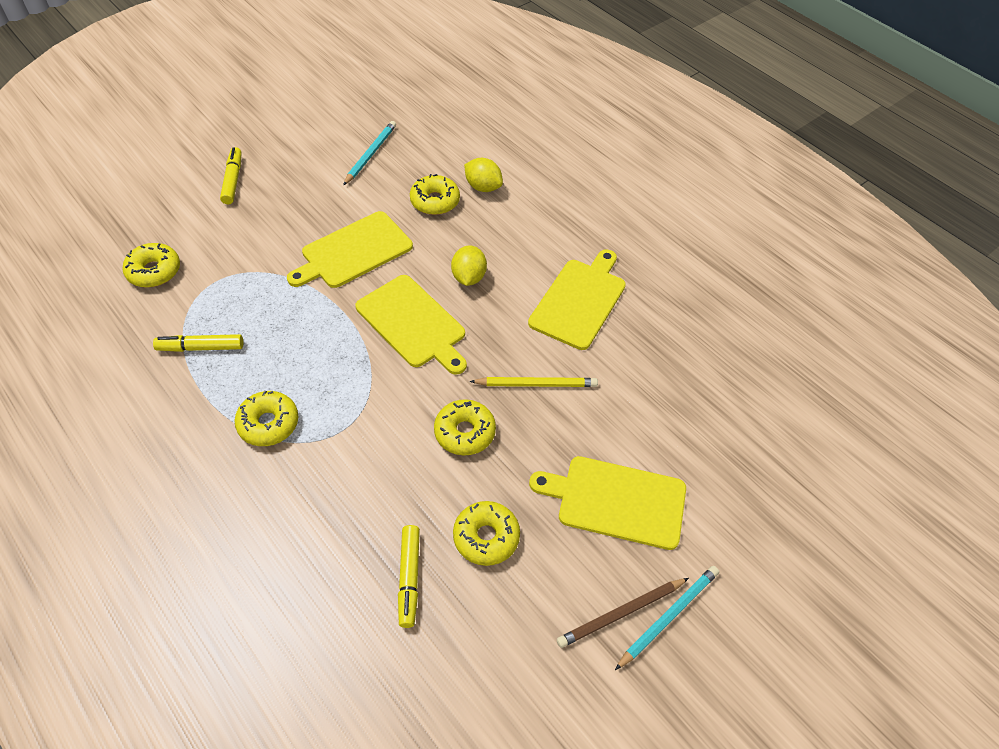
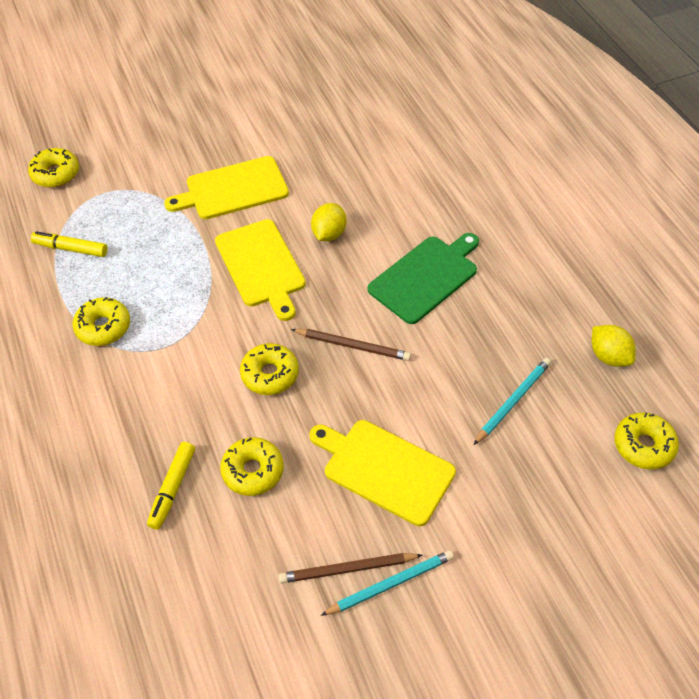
camera: 20 degrees right, 0 degrees up
(233, 180) = (150, 104): yellow marker -> none
(370, 154) = (282, 101): turquoise pencil -> turquoise pencil (513, 401)
(435, 201) = (325, 156): yellow donut -> yellow donut (643, 446)
(483, 187) = (376, 151): yellow lemon -> yellow lemon (609, 356)
(536, 384) = (353, 346): yellow pencil -> brown pencil
(579, 301) = (426, 277): yellow cutting board -> green cutting board

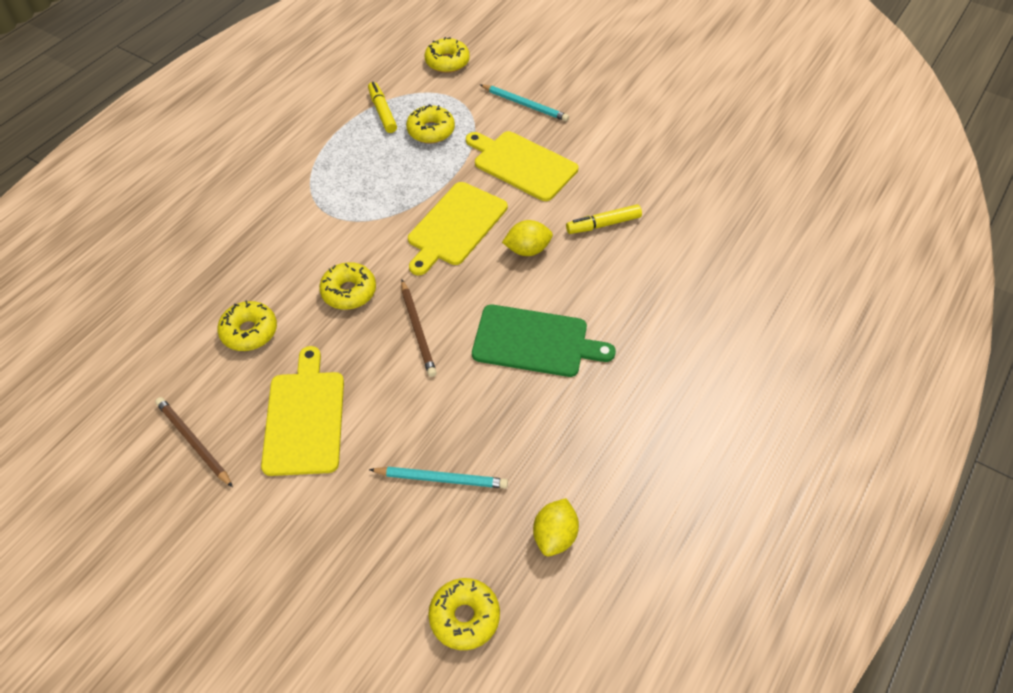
camera: 55 degrees right, 0 degrees up
(103, 327) = (323, 171): yellow donut -> yellow donut (431, 131)
(173, 488) = (205, 293): yellow marker -> yellow marker (603, 224)
(390, 584) = (195, 479): turquoise pencil -> turquoise pencil (525, 104)

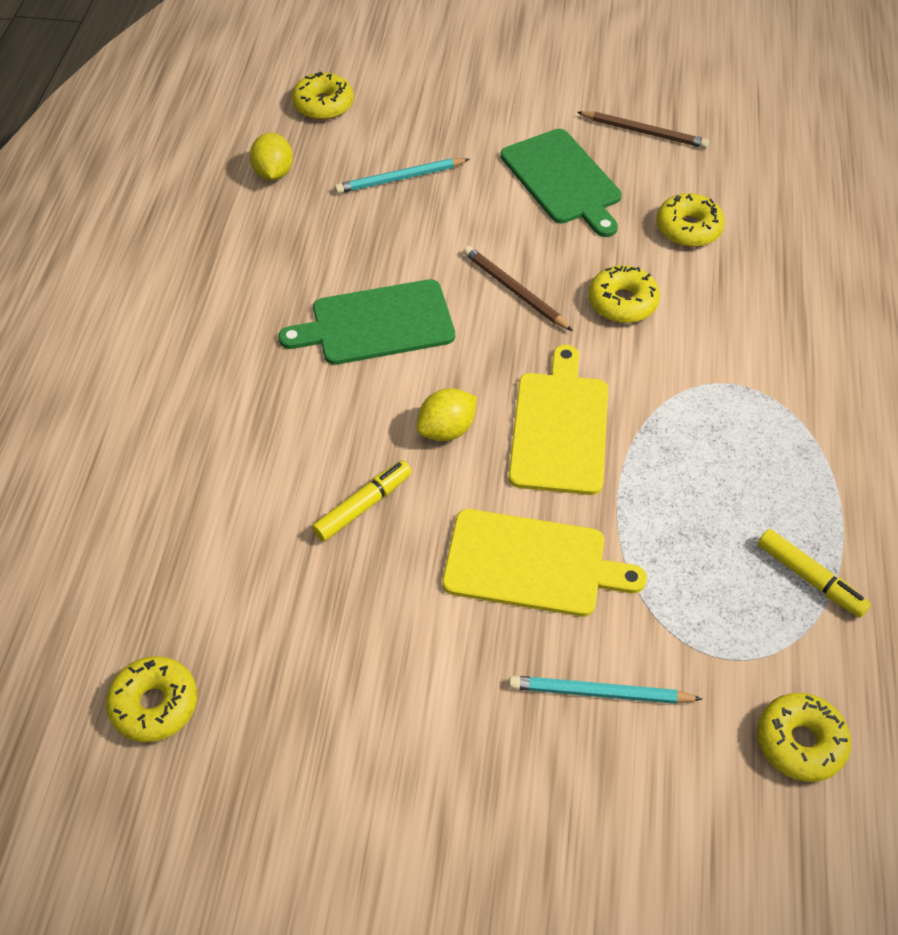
camera: 155 degrees right, 0 degrees up
(305, 418) = (563, 180): yellow cutting board -> green cutting board
(431, 131) = (708, 572): yellow donut -> yellow donut (154, 705)

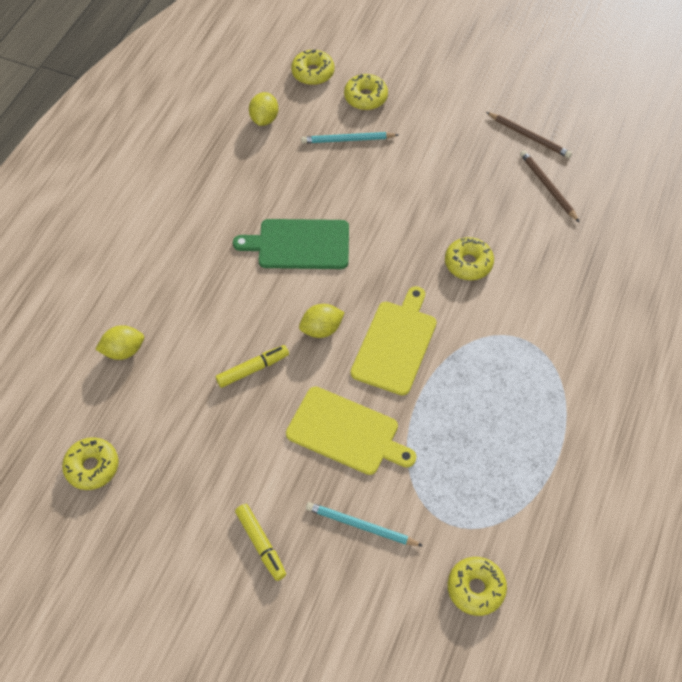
camera: 15 degrees right, 5 degrees up
(156, 522) = (123, 351): none -> yellow lemon
(514, 291) = (398, 239): brown pencil -> brown pencil (547, 187)
(563, 180) = (459, 163): green cutting board -> none
(688, 228) = (533, 217): yellow donut -> yellow donut (365, 97)
(810, 578) = (523, 484): yellow marker -> yellow marker (261, 544)

